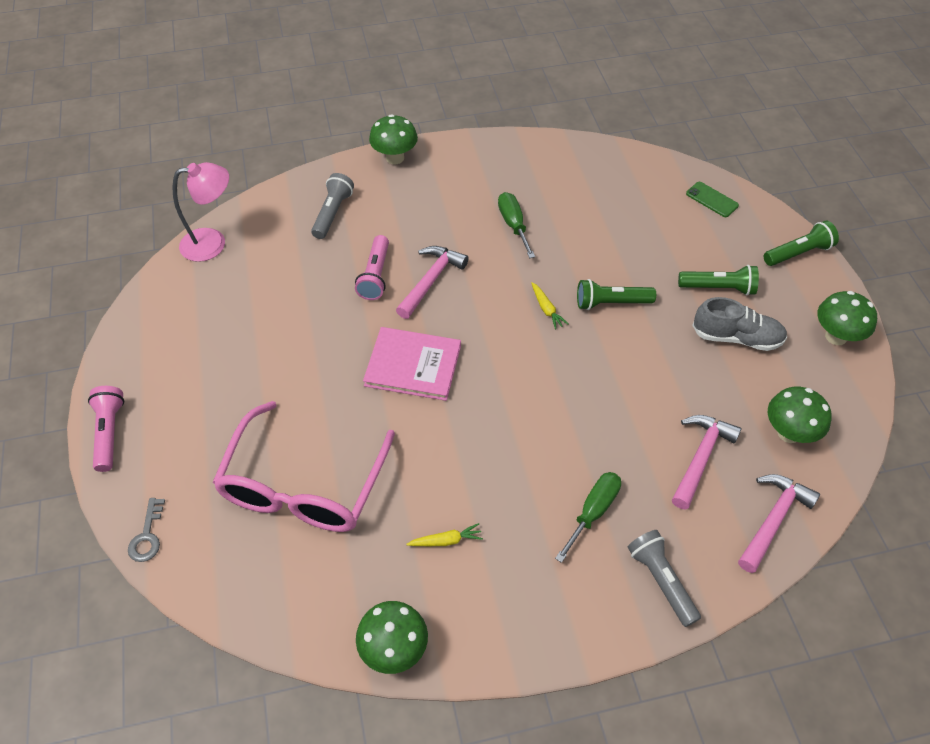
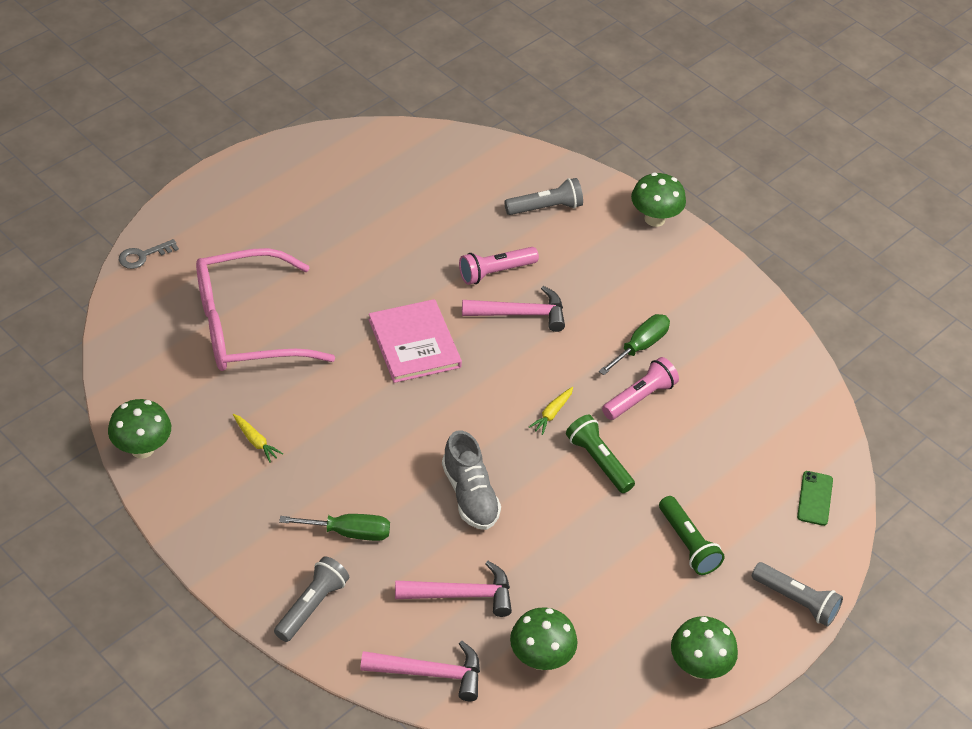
camera: 55 degrees right, 5 degrees down
(109, 433) = (214, 186): pink flashlight -> pink flashlight (639, 397)
(213, 243) = (446, 145): pink lamp -> none
(736, 337) = (631, 580): grey shoe -> grey shoe (470, 495)
(798, 253) = (796, 601): green flashlight -> grey flashlight

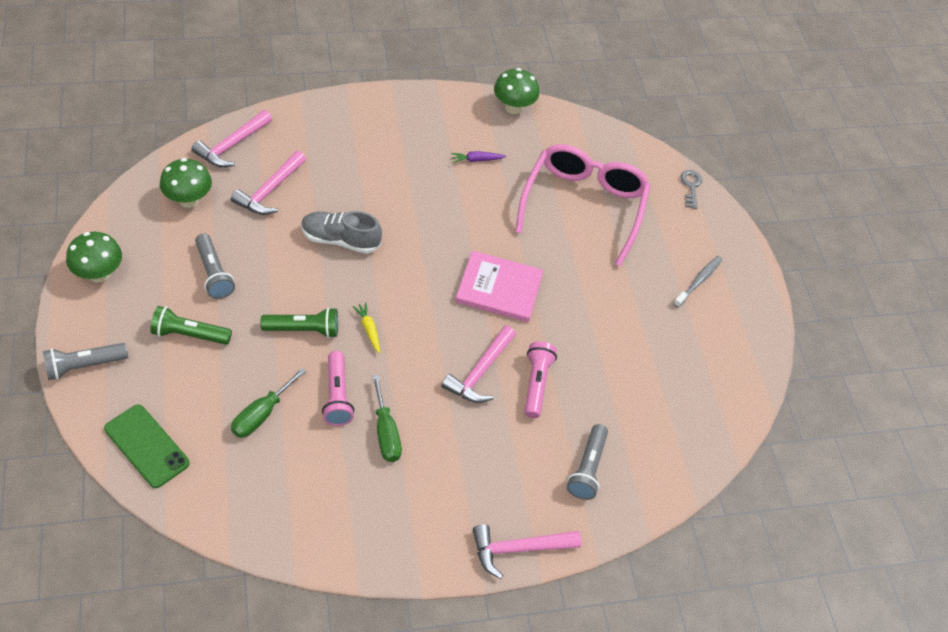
camera: 120 degrees right, 5 degrees up
(255, 441) = (476, 160): yellow carrot -> purple carrot
(272, 208) = (698, 281): none -> grey toothbrush
(312, 606) = (328, 121): grey flashlight -> grey flashlight (214, 273)
(349, 532) = (366, 165): green screwdriver -> green screwdriver (261, 414)
(654, 219) = (519, 549): green mushroom -> pink hammer
(814, 498) = (147, 446): green phone -> green phone, size x1.55

